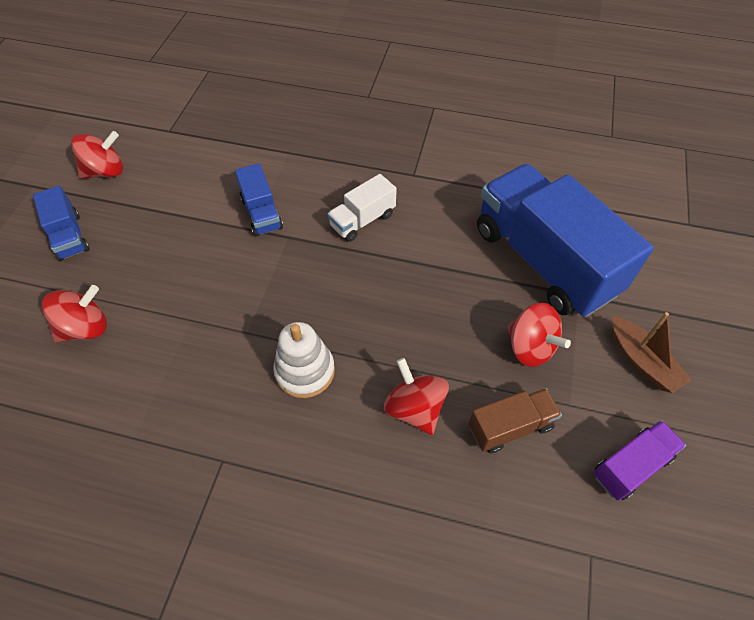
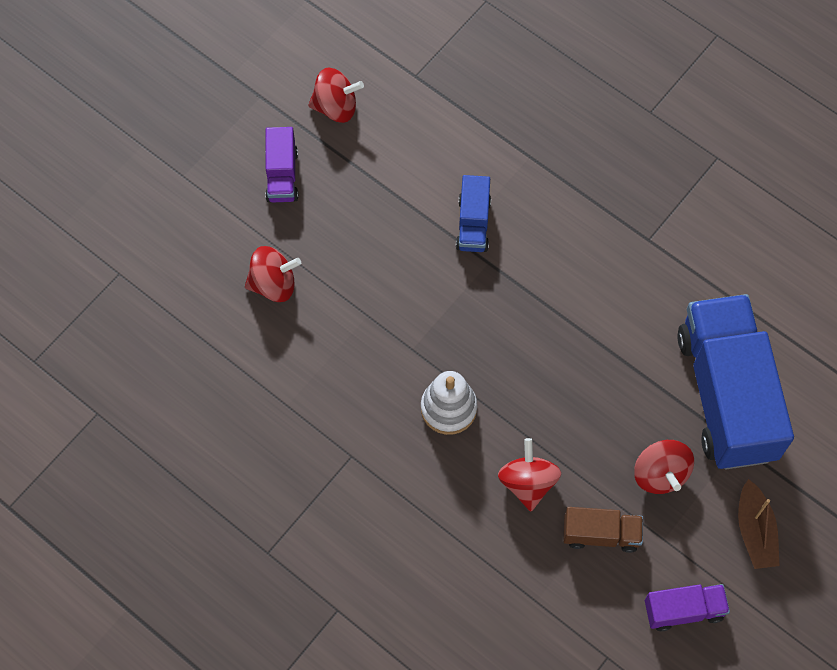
camera: 25 degrees right, 10 degrees up
(69, 236) = (282, 175): blue truck -> purple truck
(362, 220) = (569, 274): white truck -> none

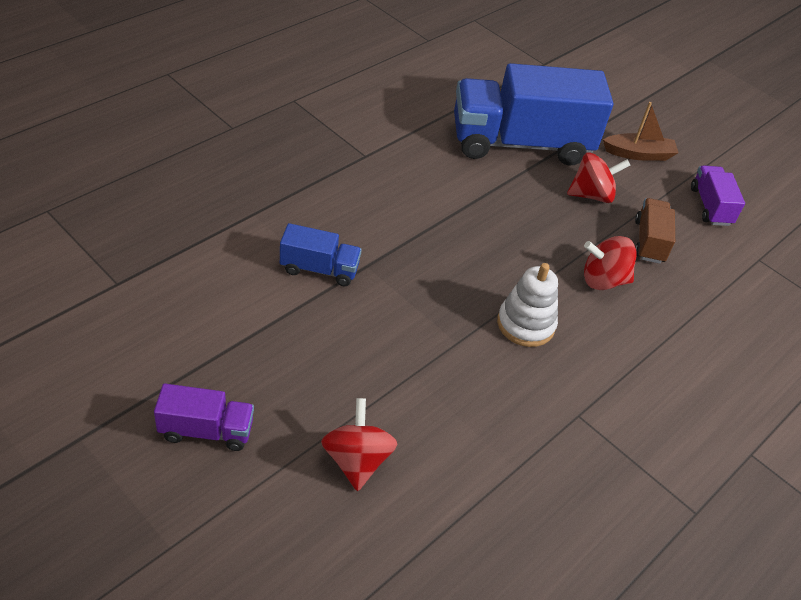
camera: 90 degrees left, 20 degrees down
(336, 107) = (129, 362): red spinning top -> none

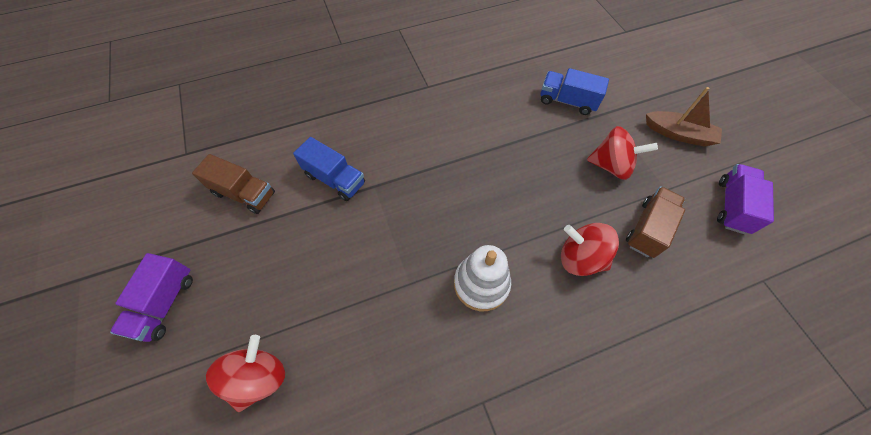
camera: 30 degrees right, 15 degrees up
(206, 430) = (165, 303): purple truck -> purple truck turned 75 degrees clockwise
(222, 307) = (244, 193): none -> brown truck
(520, 144) = (567, 101): blue truck -> blue truck, size x0.45

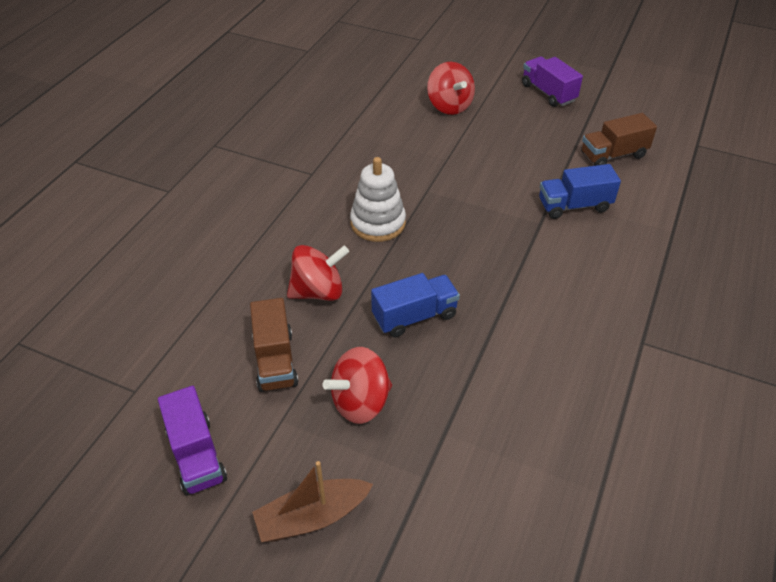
camera: 135 degrees right, 15 degrees down
(567, 101) = (484, 453): blue truck -> blue truck (414, 316)

